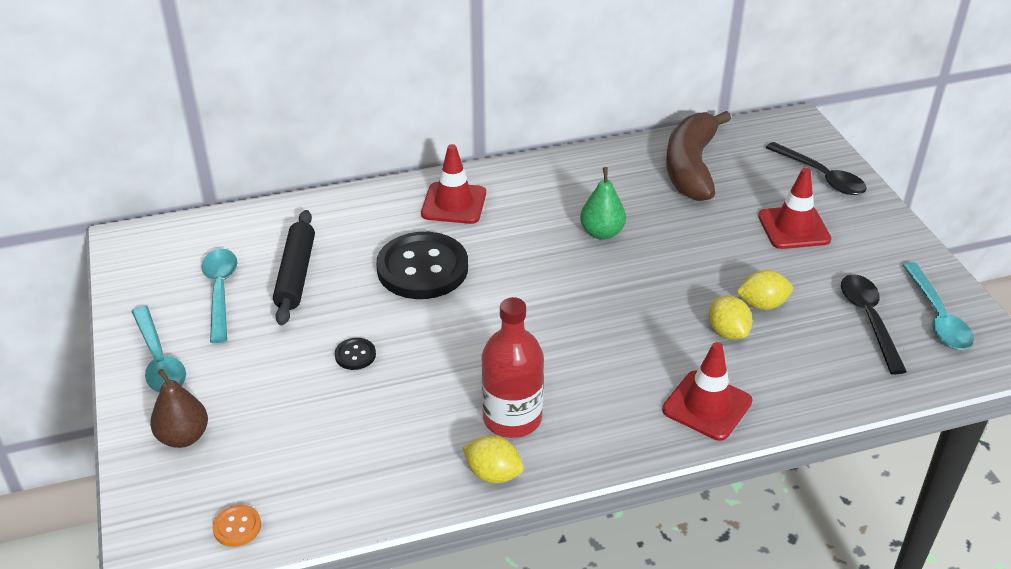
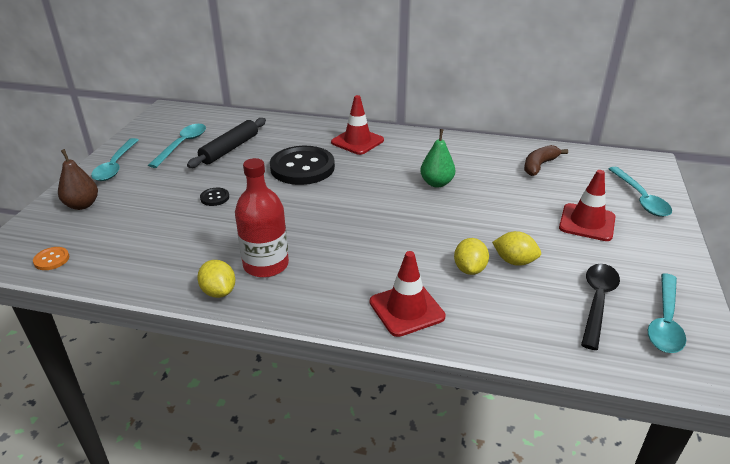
camera: 30 degrees right, 5 degrees down
(691, 167) = (539, 165): brown banana -> brown banana, size x0.56
(821, 176) = (640, 198): black spoon -> turquoise spoon

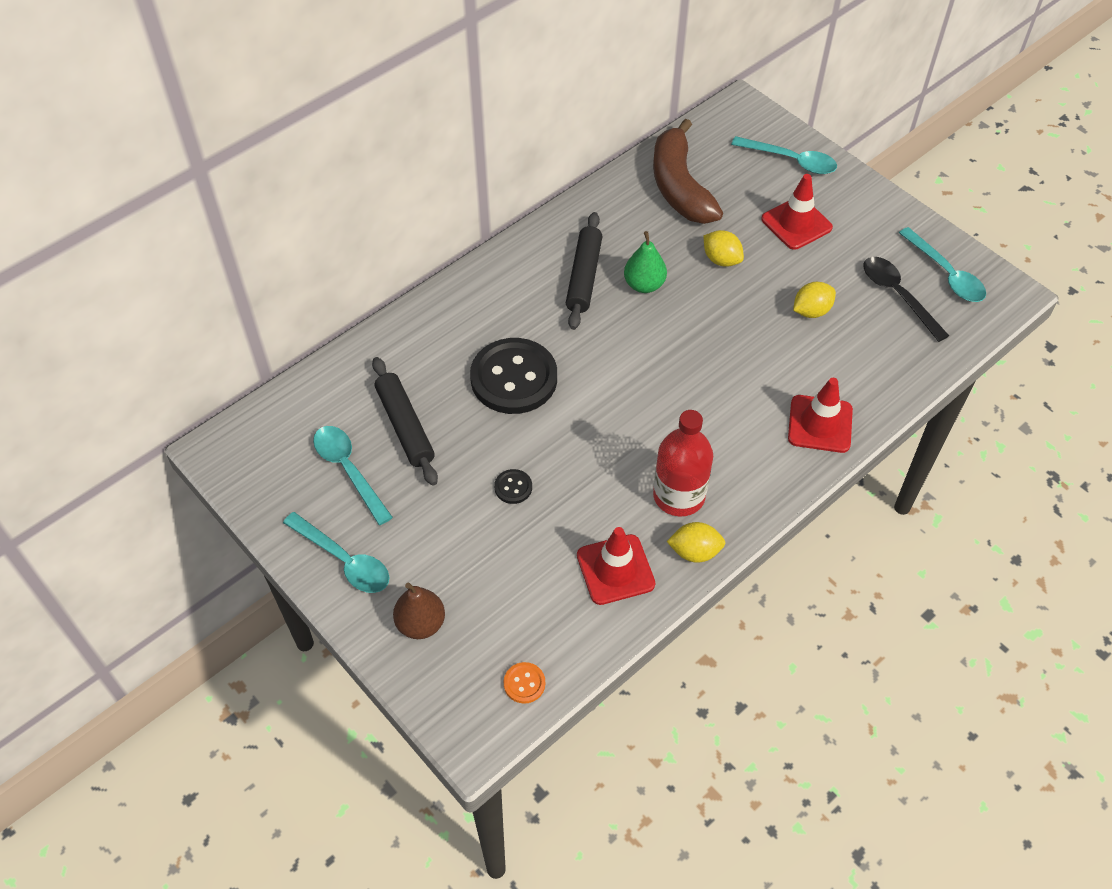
camera: 55 degrees left, 20 degrees up
(357, 141) = (497, 299): red traffic cone -> red traffic cone (615, 569)
(413, 161) = (584, 276): none -> black rolling pin
(469, 269) = (799, 348): yellow lemon -> yellow lemon (721, 260)
(539, 165) = (679, 187): brown banana -> brown banana, size x1.80

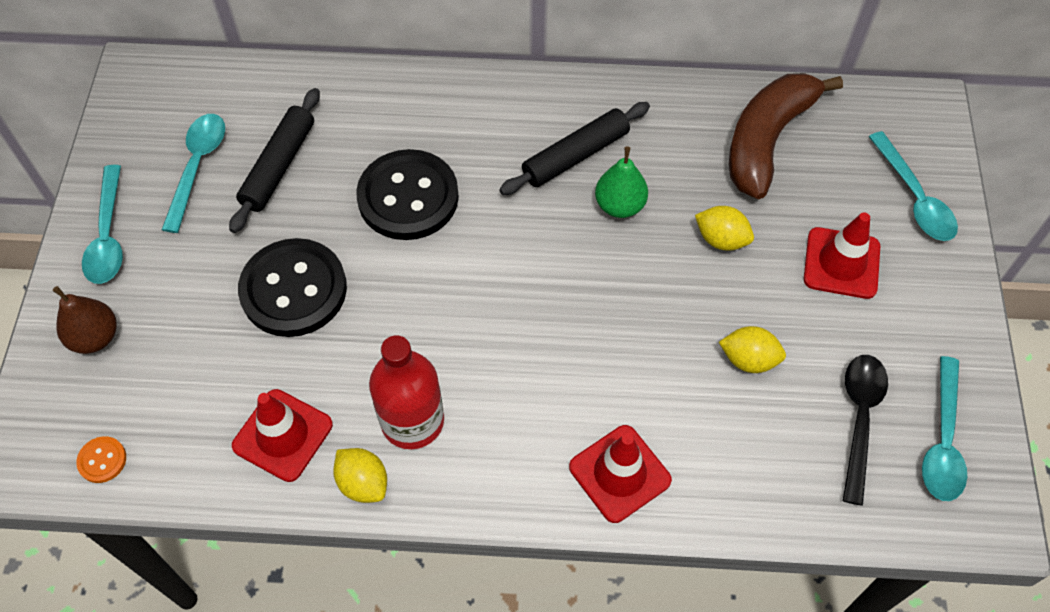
camera: 45 degrees right, 5 degrees up
(513, 487) = (293, 290): black button -> black button, size x2.43
(721, 260) = (721, 239): yellow lemon -> yellow lemon turned 60 degrees counterclockwise

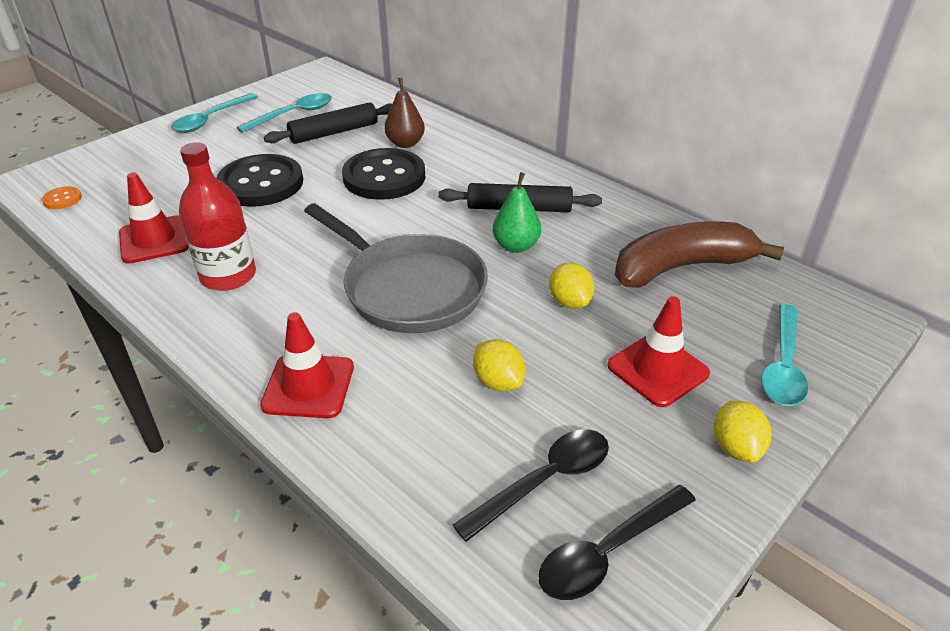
camera: 40 degrees right, 20 degrees down
(95, 337) = (141, 152): brown pear -> brown pear (405, 143)
(363, 483) = (156, 287): yellow lemon -> yellow lemon (736, 447)
(584, 317) = (409, 288): none -> grey pan
(942, 441) = (607, 552): turquoise spoon -> black spoon

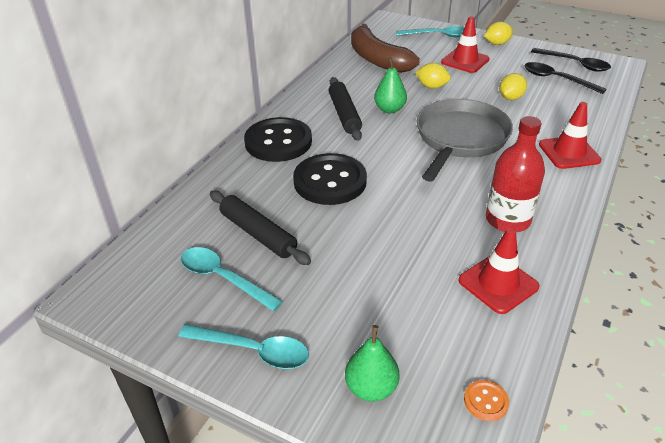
camera: 105 degrees left, 0 degrees up
(130, 157) = (371, 388): none -> green pear
(261, 183) = (374, 250): black button -> black button (278, 142)
(405, 143) = (267, 184): brown pear -> none
(569, 302) = (432, 86): yellow lemon -> yellow lemon turned 60 degrees clockwise

